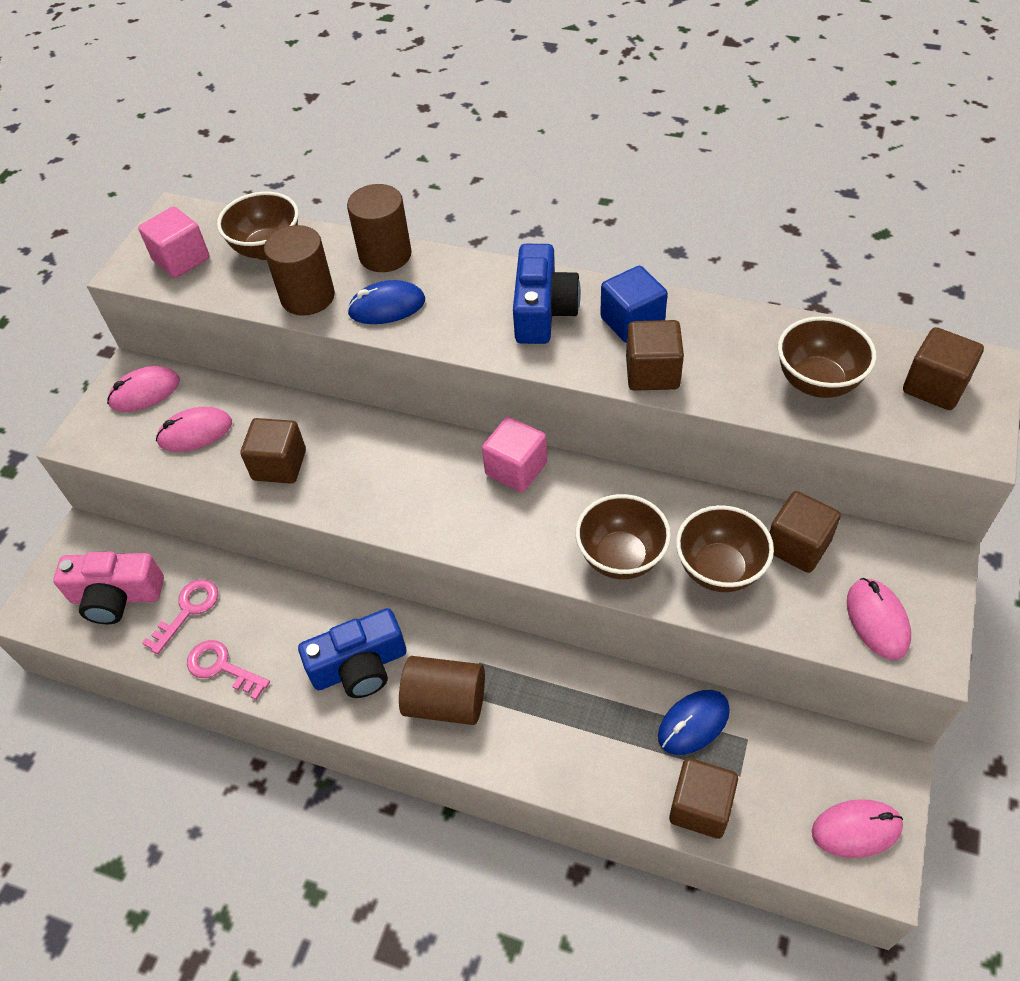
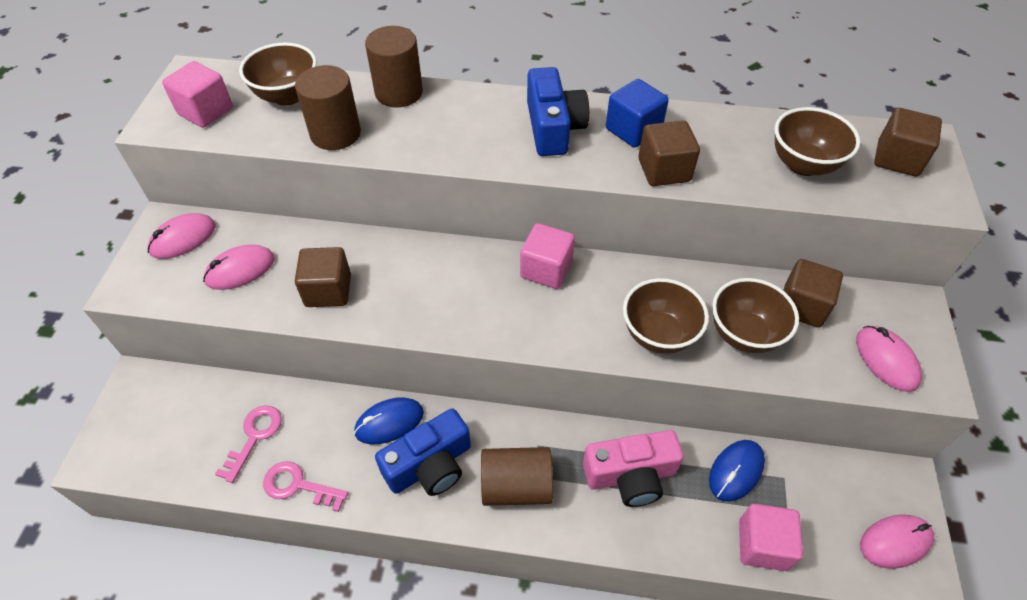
camera: 15 degrees left, 0 degrees up
(116, 596) = (181, 433): pink camera -> pink camera (630, 475)
(387, 307) = (412, 136): blue mouse -> blue mouse (389, 422)
(700, 807) = (762, 545): brown cube -> pink cube

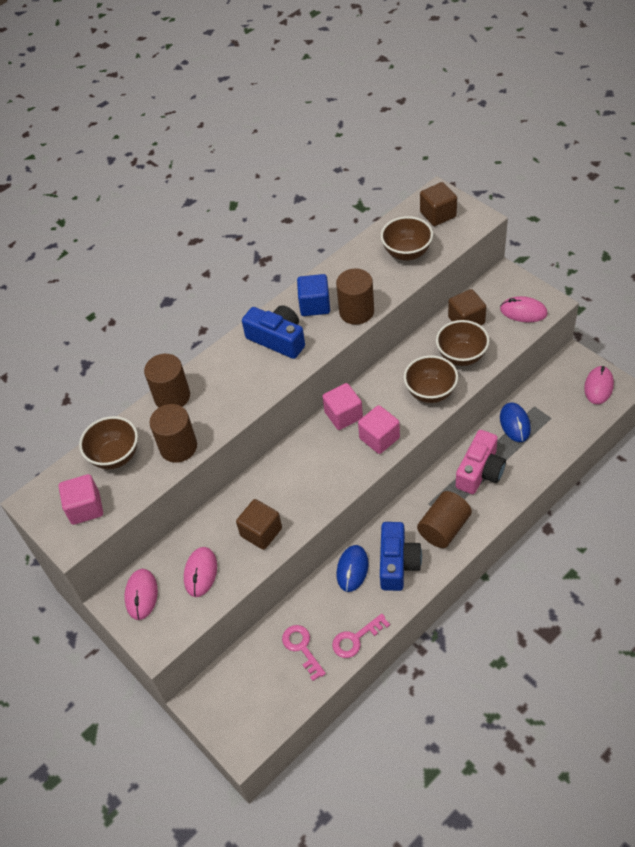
camera: 45 degrees left, 0 degrees up
(664, 170) = (356, 311): brown cube -> brown cylinder
(762, 545) = (559, 440): pink cube -> pink cube (379, 438)

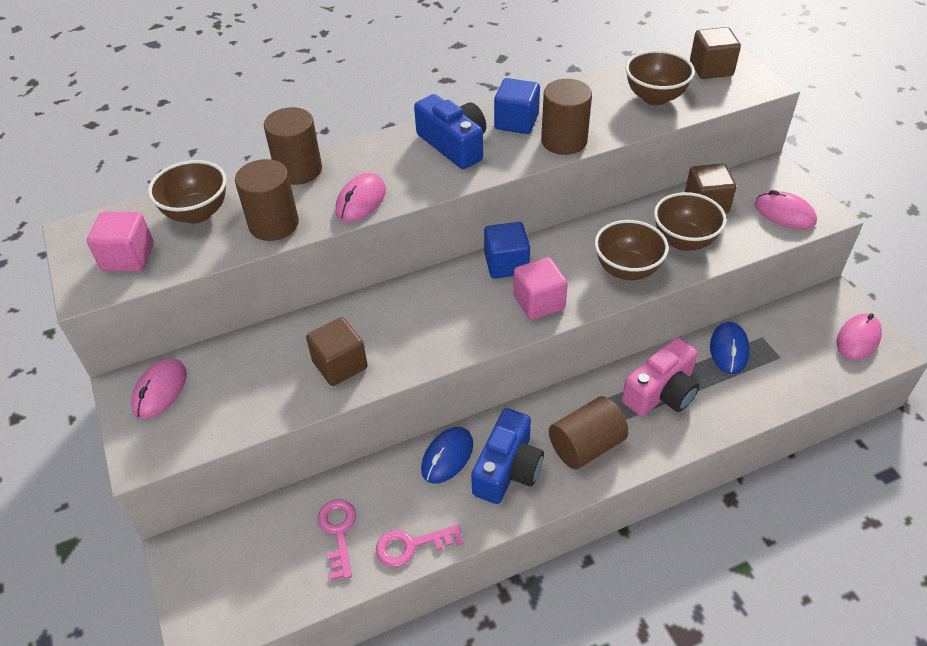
camera: 15 degrees right, 5 degrees down
(200, 573) = (242, 388): pink mouse -> pink mouse (361, 201)
(343, 415) = (506, 264): pink cube -> blue cube

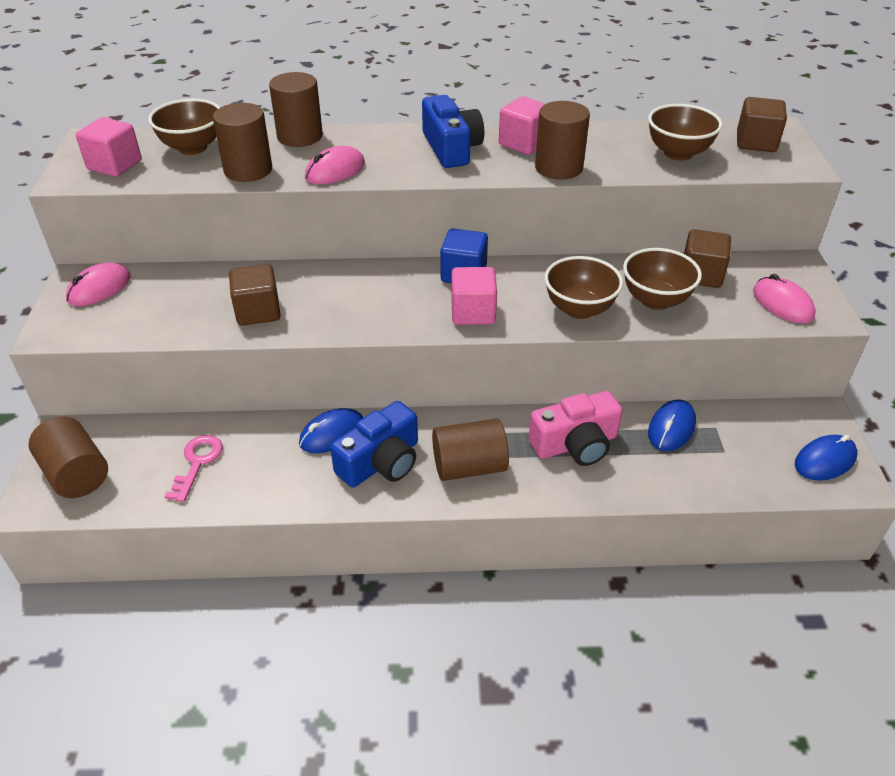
camera: 20 degrees right, 5 degrees down
(225, 588) = (76, 474): none -> brown cylinder
(412, 545) = (253, 495): pink key -> none
(516, 122) = (524, 143): blue cube -> pink cube
(858, 339) = (825, 460): pink mouse -> blue mouse

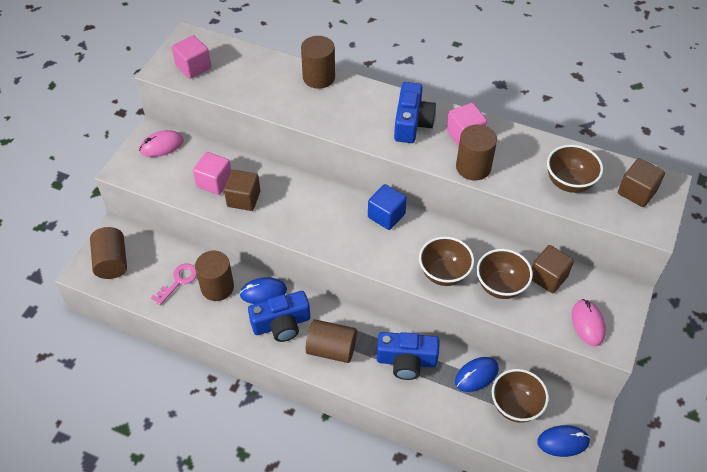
camera: 25 degrees right, 10 degrees up
(192, 148) = (246, 66): brown bowl -> brown bowl (515, 406)
(248, 170) = (270, 99): brown cylinder -> brown cylinder (217, 287)
(335, 171) = (324, 118): pink mouse -> none
(473, 312) = (373, 250): pink cube -> pink cube (214, 182)
(575, 444) = (406, 361): pink camera -> blue camera

